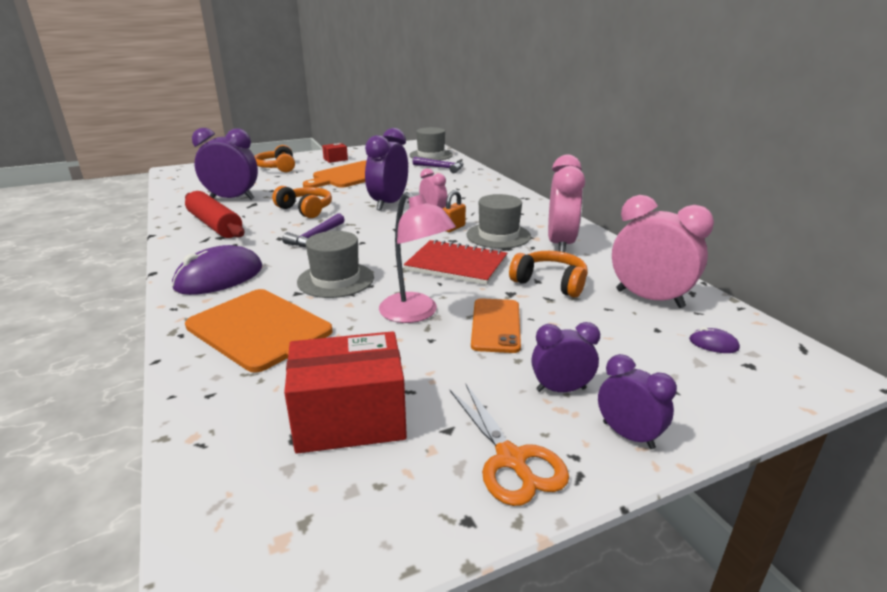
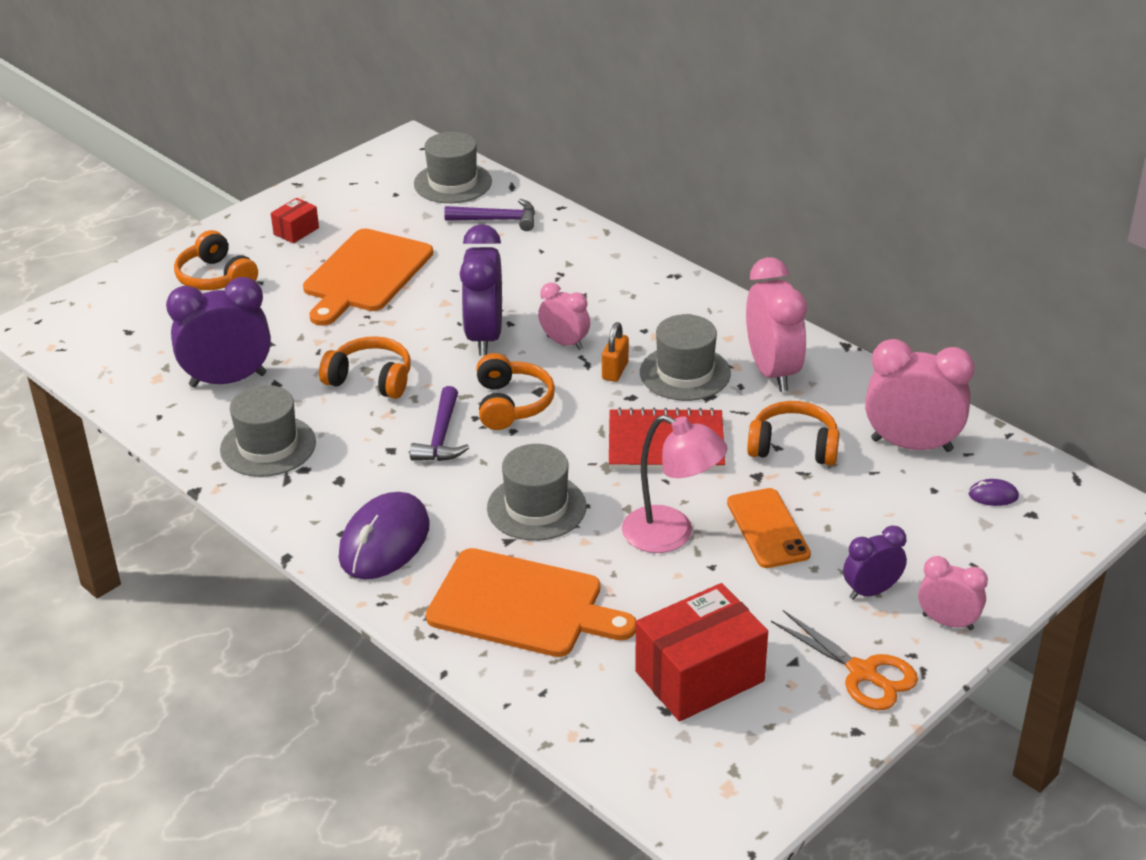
camera: 20 degrees left, 10 degrees up
(215, 225) = (268, 446): red rolling pin -> grey hat
(374, 231) = (511, 404): none -> orange headphones
(628, 435) = (947, 622): purple clock -> pink clock

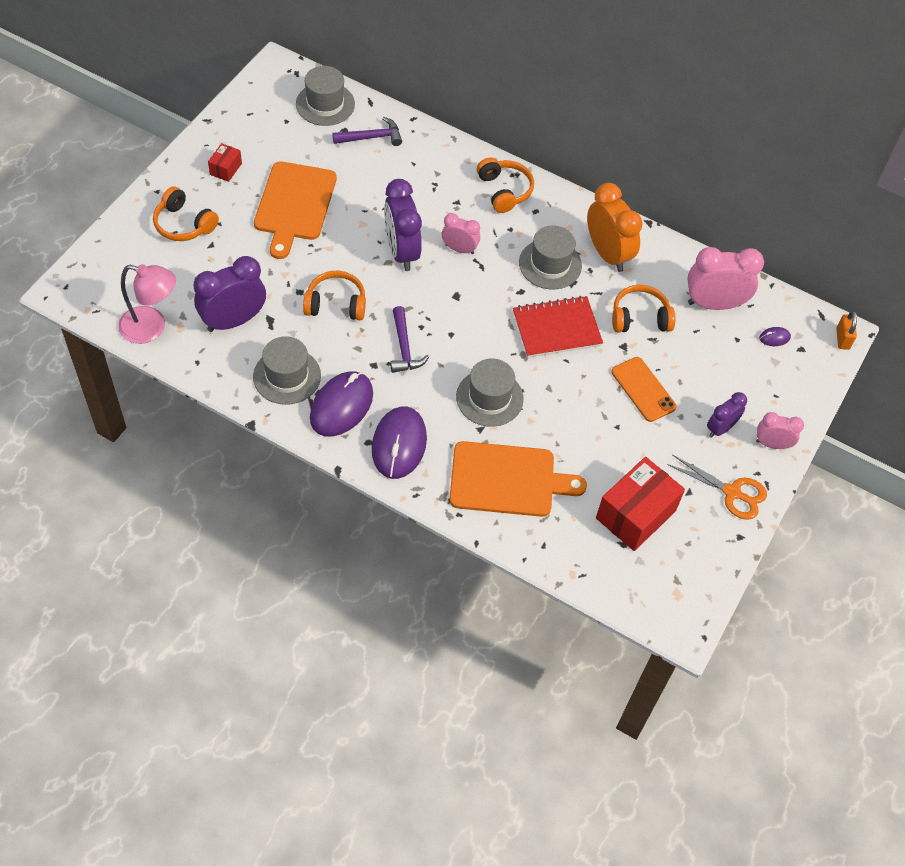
camera: 20 degrees left, 20 degrees up
(325, 488) = (341, 406): none -> purple mouse
(511, 404) = (442, 311): orange headphones -> orange headphones (504, 190)
(615, 371) = (502, 269): orange padlock -> orange padlock (842, 339)
(671, 535) = (584, 405): pink lamp -> pink lamp (152, 328)
(772, 371) = (607, 254): pink clock -> orange clock

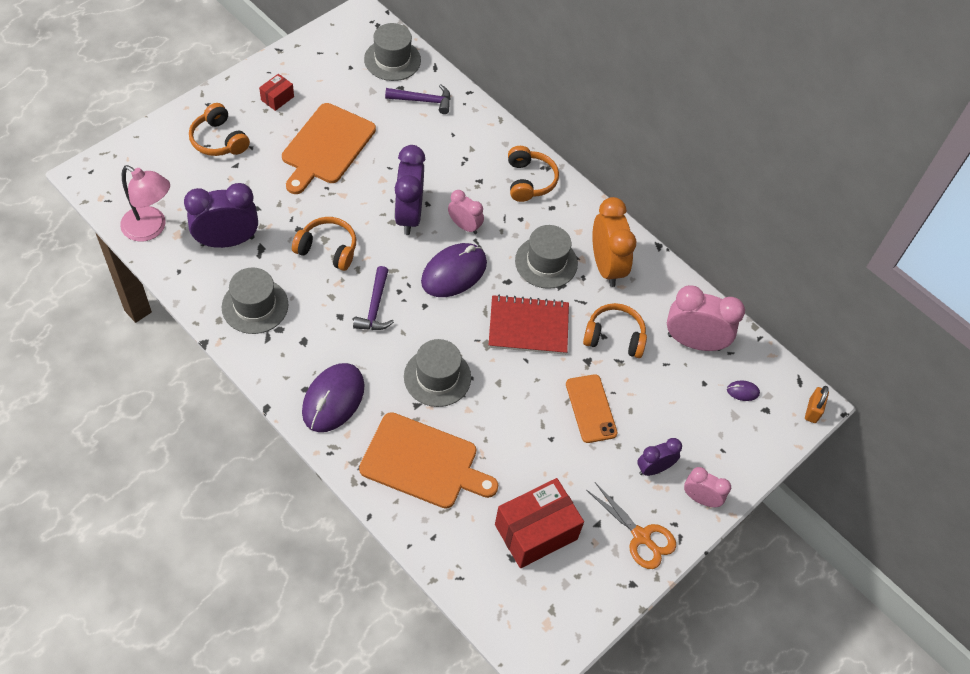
camera: 15 degrees right, 0 degrees up
(341, 406) = (294, 348): purple mouse -> purple mouse (454, 272)

